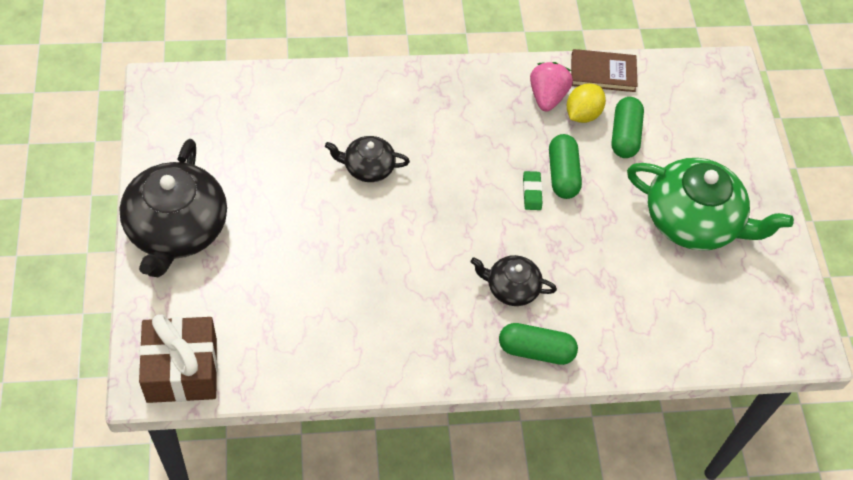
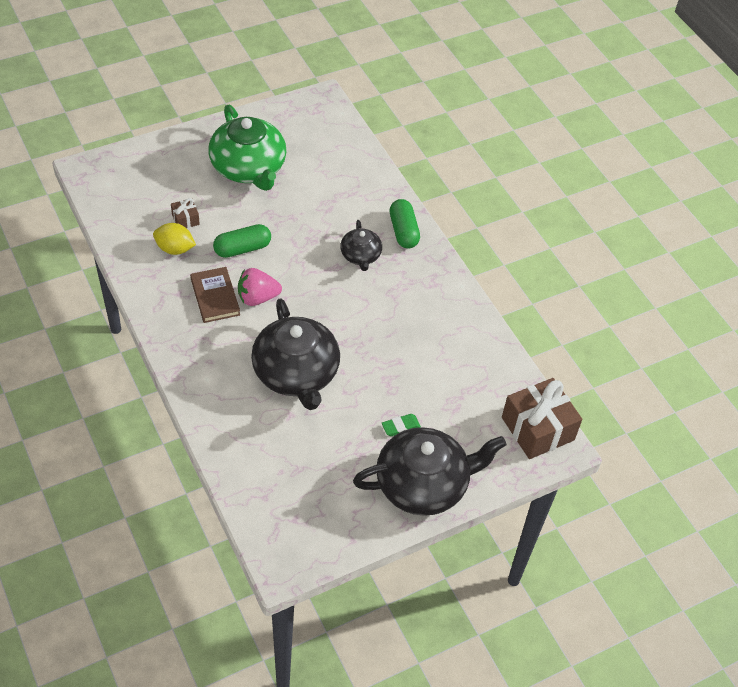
camera: 110 degrees left, 5 degrees down
(368, 167) = (296, 373): black teapot -> black teapot, size x1.93
(532, 192) = (269, 263): green eraser -> green eraser (400, 426)
(547, 97) = (166, 275): pink strawberry -> pink strawberry (257, 298)
(603, 73) = (123, 245): brown book -> brown book (215, 297)
(624, 135) = (185, 219): green capsule -> brown gift
(693, 220) = (249, 168): green teapot -> green teapot turned 150 degrees clockwise

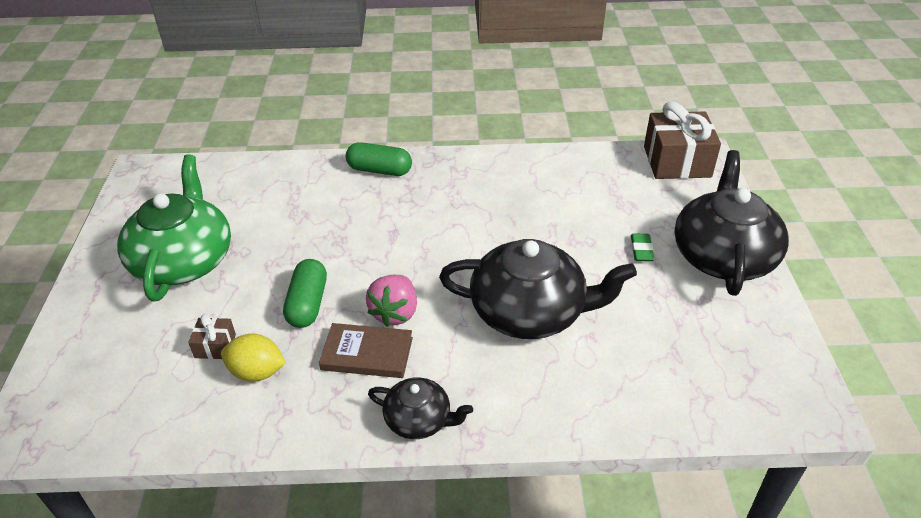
camera: 60 degrees left, 10 degrees down
(175, 249) = (257, 372): yellow lemon -> yellow lemon turned 60 degrees clockwise
(249, 168) = (184, 260): green teapot -> green teapot turned 90 degrees counterclockwise
(360, 255) = (390, 210): black teapot -> black teapot (419, 419)

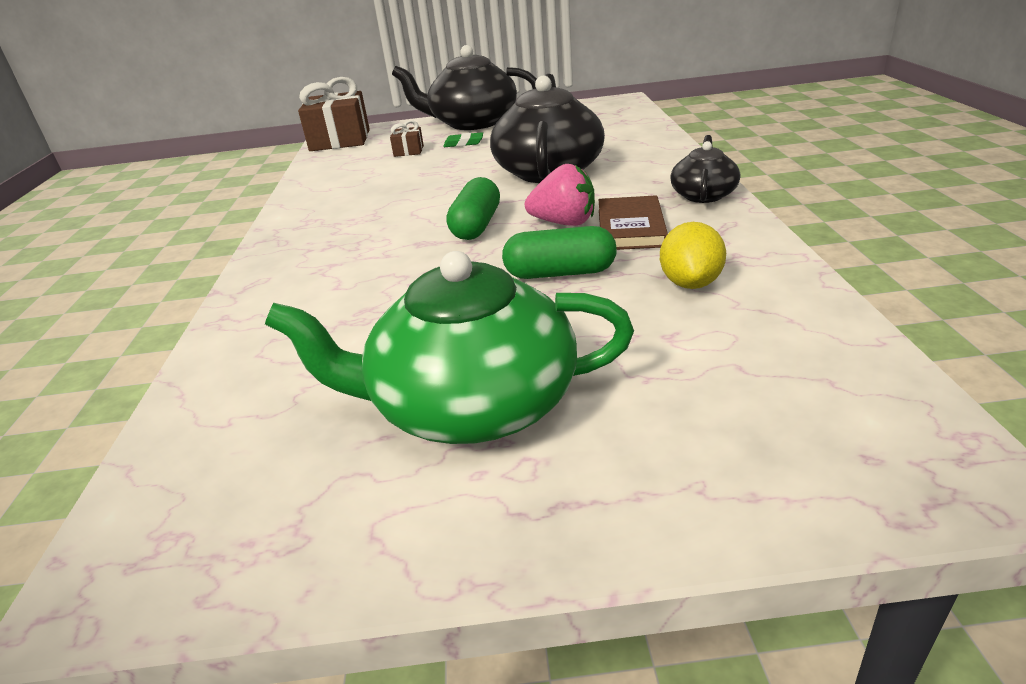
camera: 90 degrees left, 10 degrees down
(215, 346) = (660, 323): brown gift -> brown gift (408, 151)
(379, 170) = (278, 271): green capsule -> green capsule (476, 226)

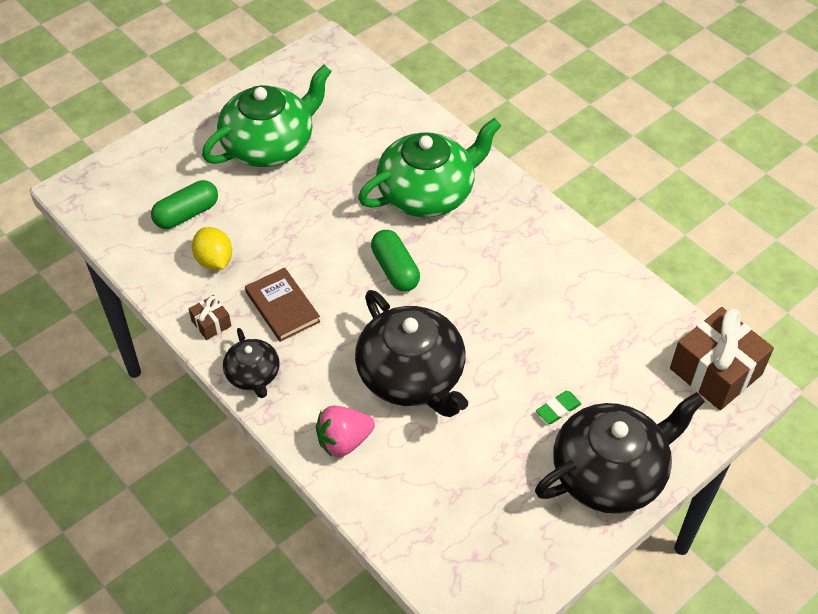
camera: 140 degrees right, 20 degrees up
(348, 273) = (427, 192): none -> green teapot
(408, 151) = (598, 371): brown gift -> brown gift (211, 323)
(560, 273) = (295, 241): green capsule -> green capsule (187, 214)
(564, 223) = (334, 296): pink strawberry -> pink strawberry (344, 441)

